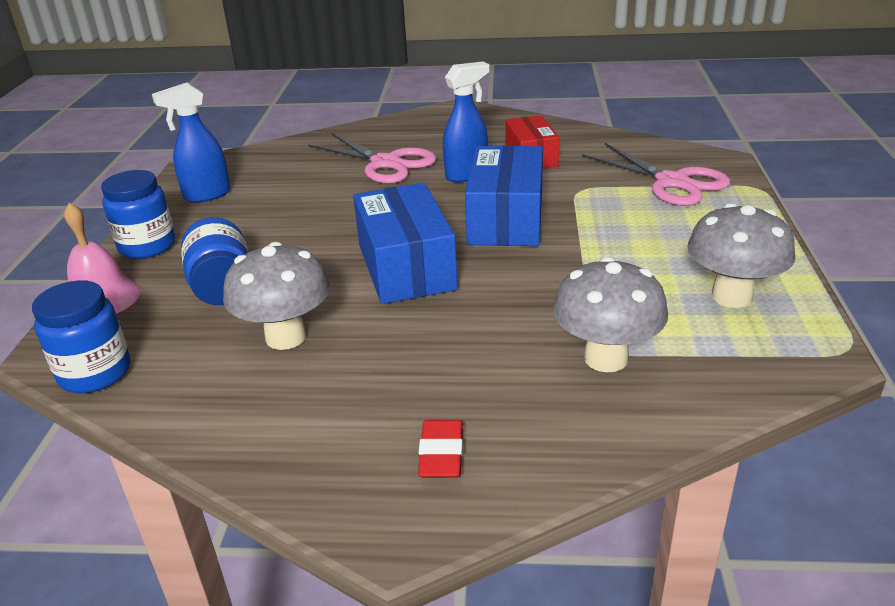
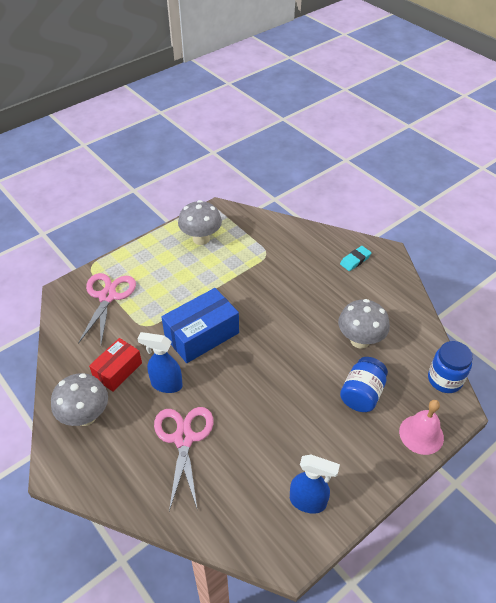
camera: 135 degrees left, 15 degrees up
(147, 246) = (376, 467): blue jar -> none
(406, 267) = (277, 341): blue box -> none
(441, 454) = (355, 260): red eraser -> turquoise eraser
(606, 358) = (272, 251): grey mushroom -> grey mushroom (85, 416)

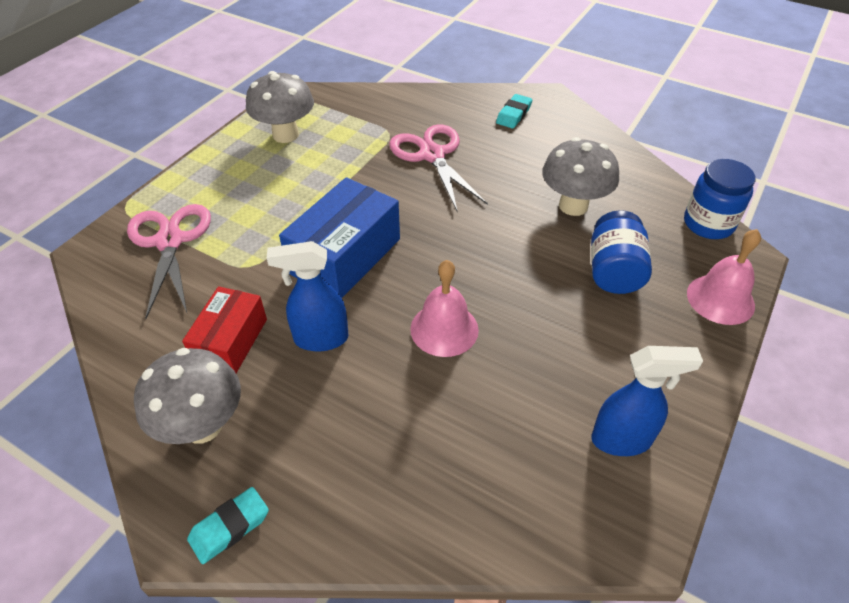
camera: 20 degrees left, 0 degrees up
(79, 476) = (230, 527): none -> turquoise eraser
(184, 438) = (385, 409): pink scissors -> pink scissors (432, 155)
(238, 400) = (444, 329): none -> pink bell

